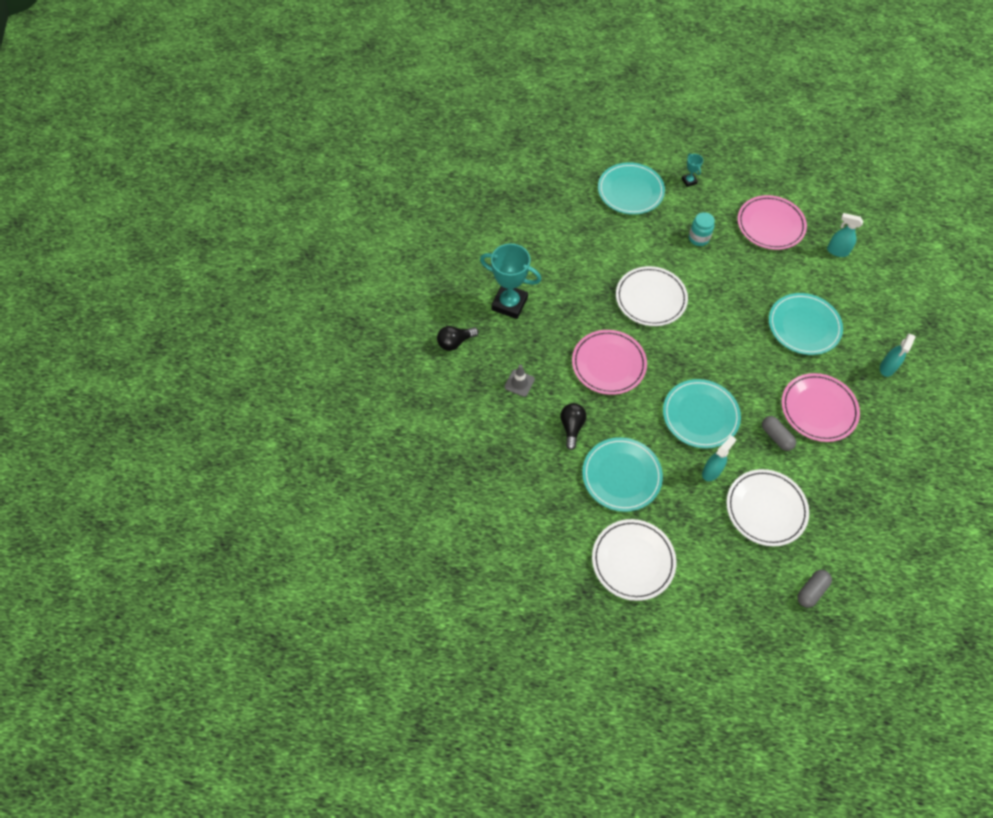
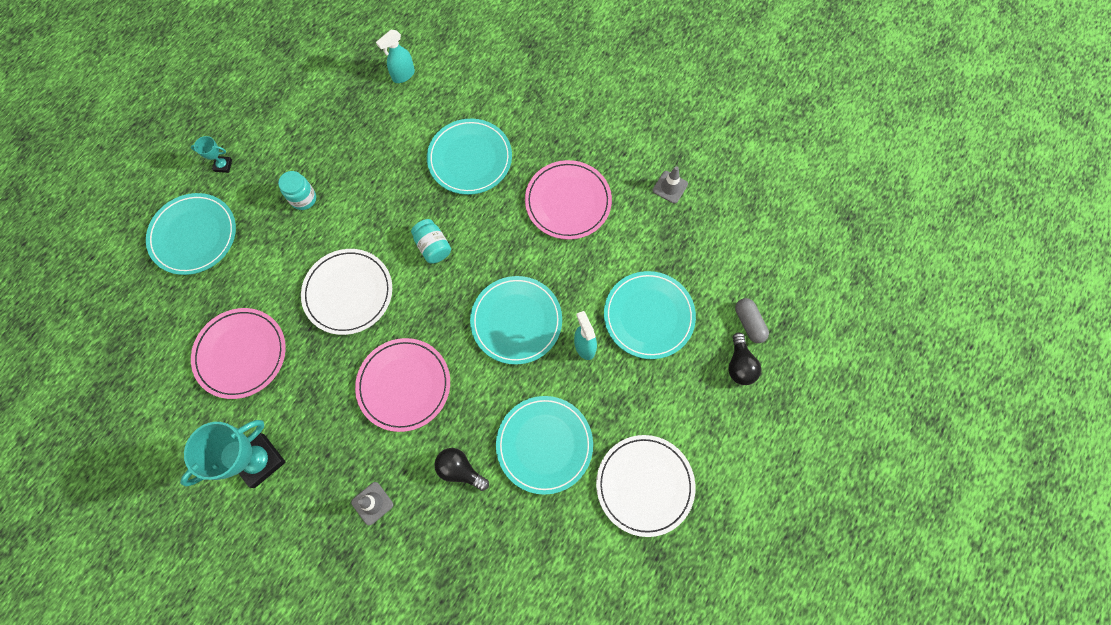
camera: 65 degrees left, 10 degrees up
(455, 342) = (273, 557): black light bulb -> black light bulb (739, 365)
(719, 334) = (433, 247): none -> turquoise jar
(766, 509) = (648, 316): white plate -> turquoise plate
(770, 225) = (332, 117): pink plate -> pink plate (241, 354)
(776, 437) = (577, 260): grey capsule -> none
(886, 480) = (670, 187): none -> grey traffic cone
(887, 368) = (557, 113): turquoise spray bottle -> none

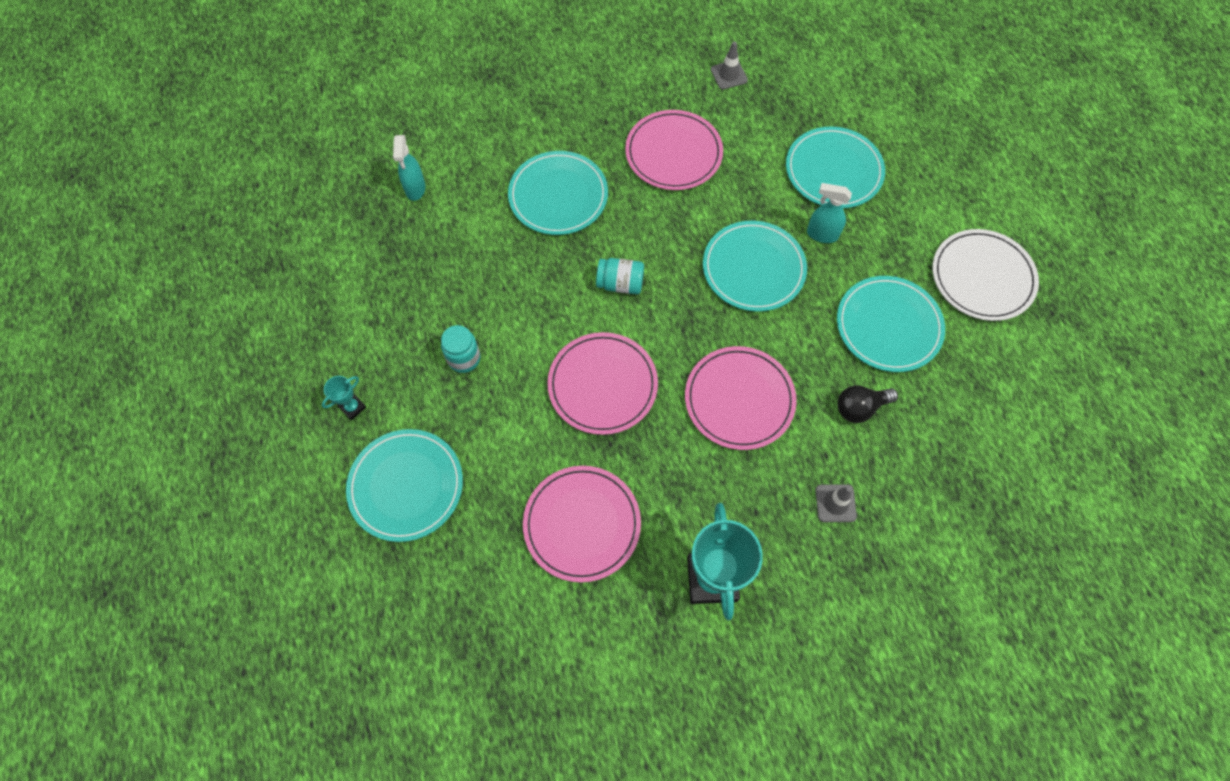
camera: 50 degrees left, 5 degrees down
(348, 293) = (602, 385): white plate -> pink plate
(739, 365) = (930, 140): black light bulb -> none
(749, 323) = (899, 109): grey capsule -> none

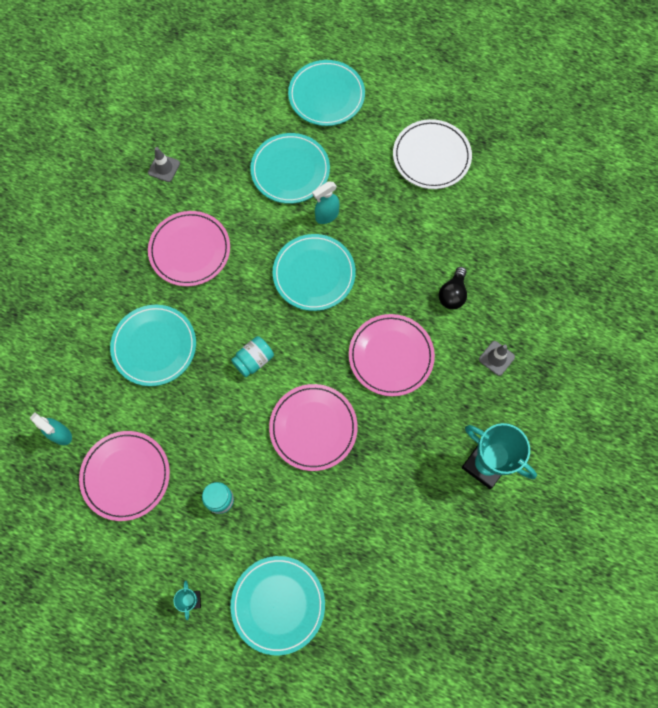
camera: 50 degrees left, 5 degrees up
(582, 524) = (392, 513): pink plate -> pink plate (126, 476)
(888, 326) = (417, 233): turquoise plate -> turquoise plate (326, 95)

